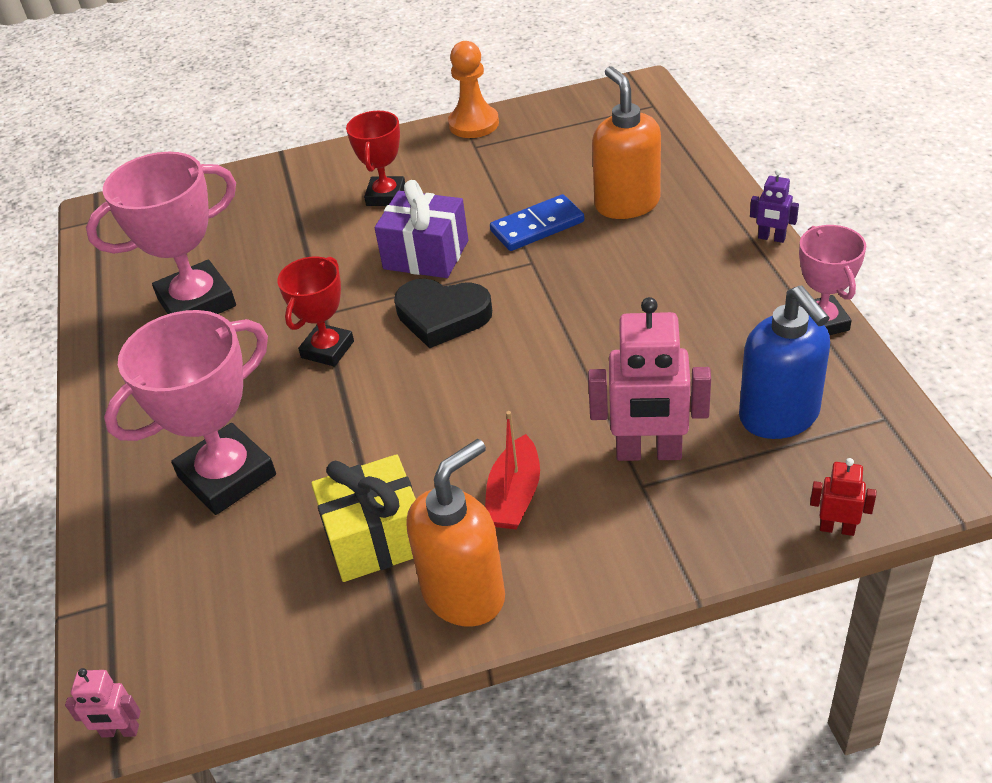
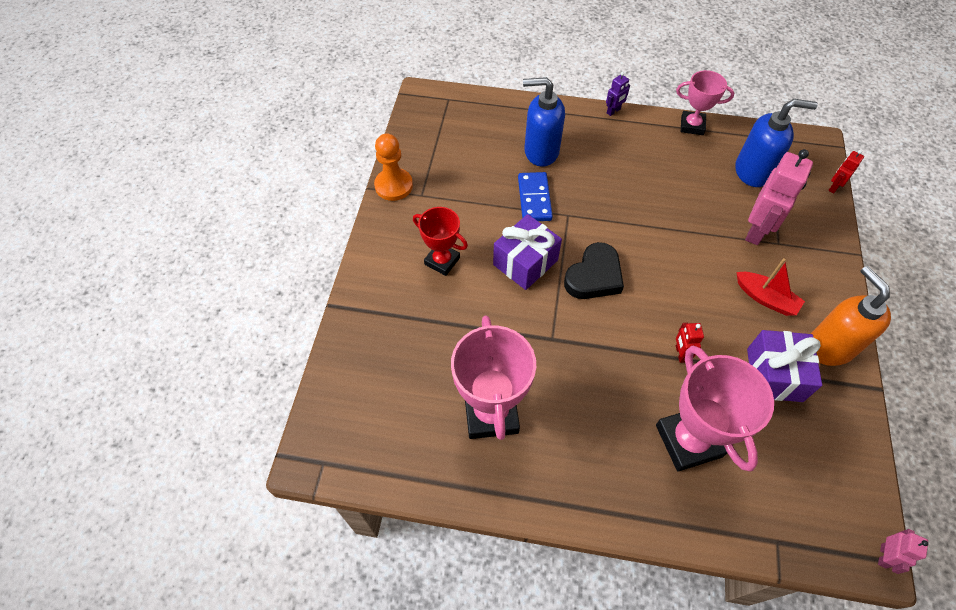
camera: 70 degrees left, 15 degrees up
(327, 349) = (592, 347): red trophy -> none
(360, 431) = (680, 354): none -> red robot
(376, 538) = (774, 375): yellow gift -> purple gift
(626, 204) = (541, 151): orange soap dispenser -> blue soap dispenser

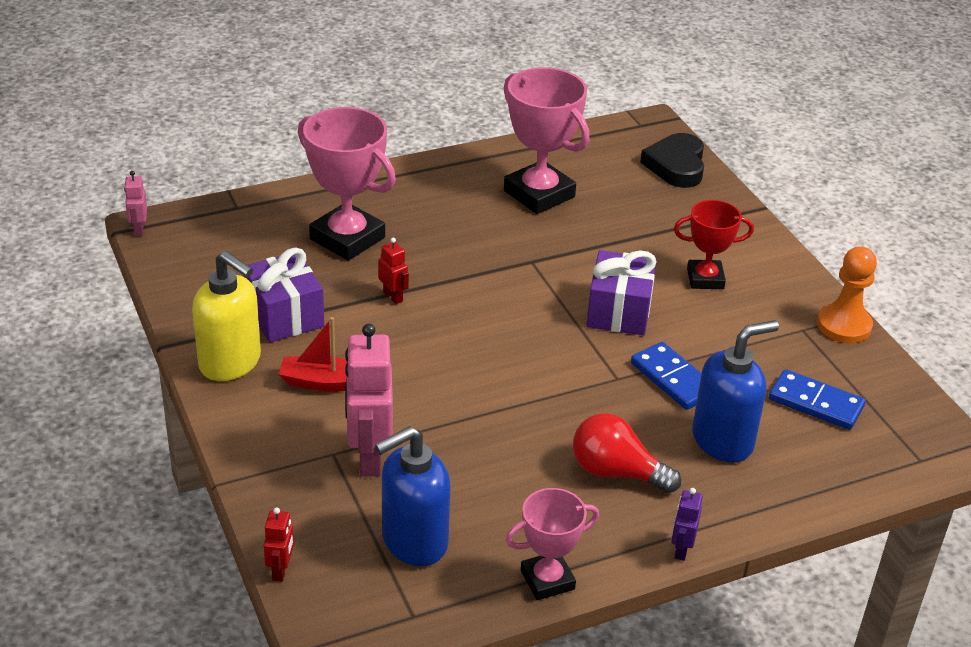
camera: 145 degrees right, 20 degrees down
(467, 148) = (815, 403): none -> blue domino
(594, 276) = (533, 328): black heart -> black heart (676, 165)
(615, 160) = (616, 472): none -> red light bulb
(829, 347) = (230, 363): orange soap dispenser -> yellow soap dispenser

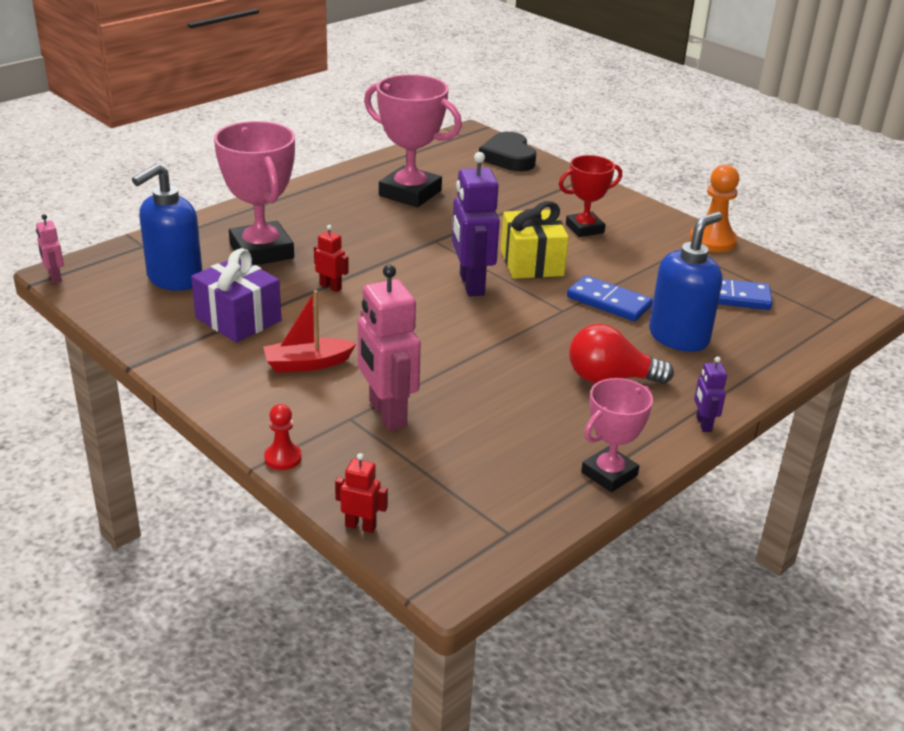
camera: 20 degrees left, 5 degrees down
(230, 363) = (208, 366): yellow soap dispenser -> none
(248, 481) = (283, 458): none -> red pawn
(281, 570) = (361, 526): red robot -> red robot turned 60 degrees counterclockwise
(347, 238) = (261, 251): pink trophy -> pink trophy turned 45 degrees clockwise
(413, 541) = (471, 472): blue soap dispenser -> blue soap dispenser (174, 279)
(538, 325) = (471, 284): none -> purple robot
(619, 311) = (531, 263): purple gift -> yellow gift

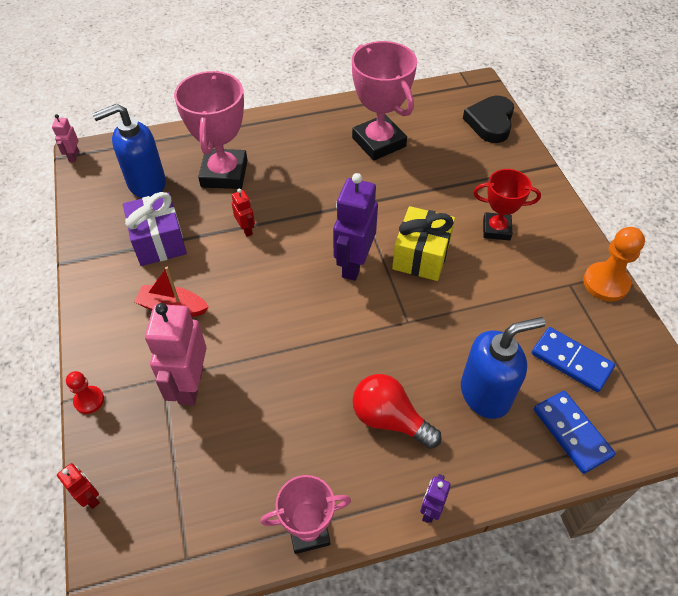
camera: 30 degrees right, 20 degrees up
(608, 302) = (454, 326): blue domino -> blue domino (571, 433)

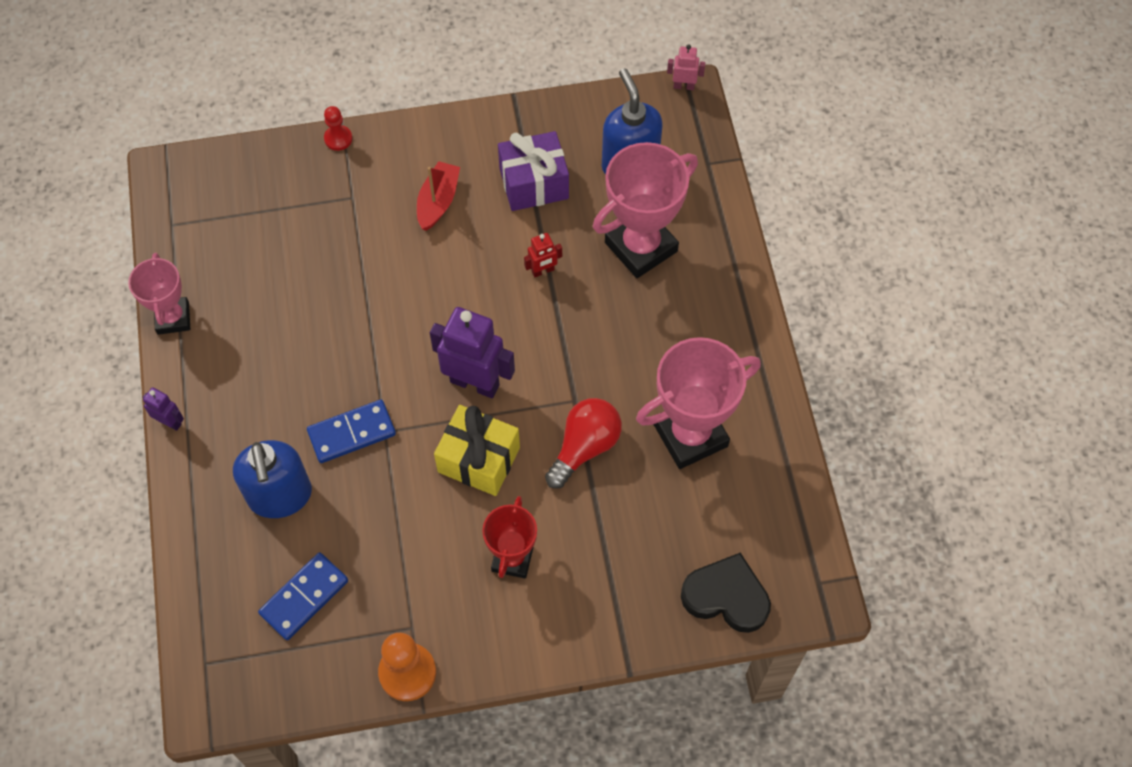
camera: 95 degrees right, 10 degrees up
(90, 497) = (241, 150): red robot -> none
(190, 385) = (340, 221): pink robot -> none
(224, 174) = (641, 247): pink trophy -> pink trophy turned 45 degrees counterclockwise
(389, 419) = (269, 398): red light bulb -> red light bulb (585, 447)
(571, 433) = (219, 572): blue domino -> blue domino (351, 433)

